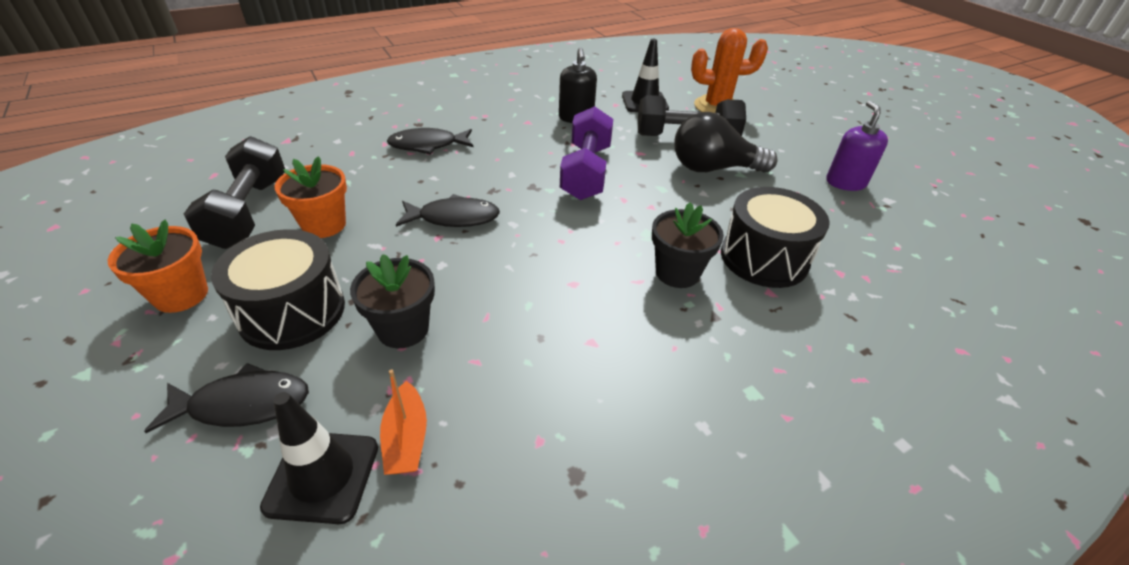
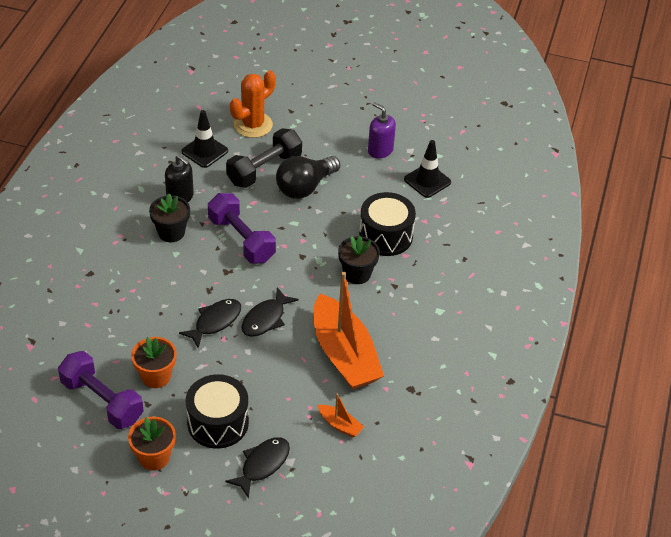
camera: 45 degrees left, 5 degrees up
(249, 212) = (102, 401): black dumbbell -> purple dumbbell
(322, 476) = (329, 458): black traffic cone -> black traffic cone (427, 181)
(403, 329) = (277, 391): black flower pot -> black flower pot (171, 232)
(427, 145) = (124, 286): black fish -> black fish (265, 319)
(542, 349) = (344, 354): none -> orange boat

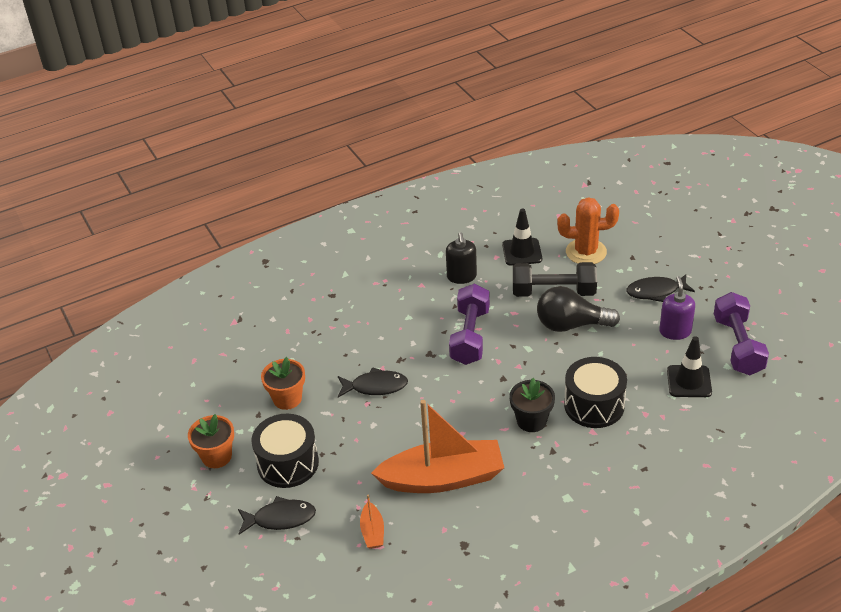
camera: 50 degrees right, 5 degrees down
(102, 401) = (232, 391): purple dumbbell -> purple dumbbell (738, 346)
(171, 232) = (423, 299): black flower pot -> none
(265, 319) = (415, 409): black fish -> black fish (655, 291)
(344, 354) = (443, 478): orange boat -> orange boat turned 120 degrees counterclockwise

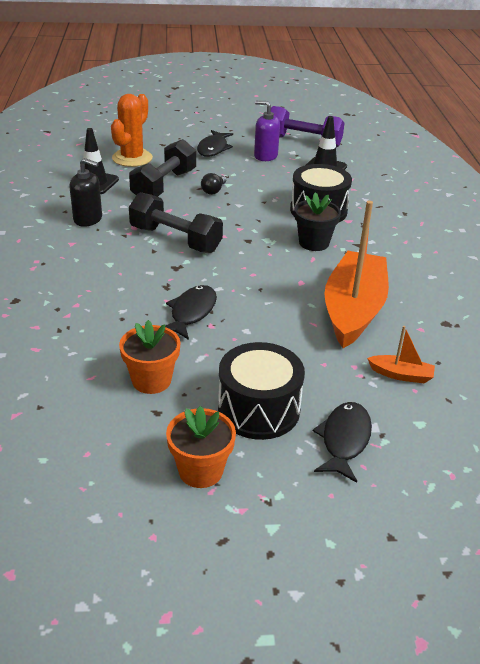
camera: 70 degrees left, 5 degrees down
(470, 336) = (175, 239): purple dumbbell -> black dumbbell
(571, 325) = (213, 191): black light bulb -> black light bulb, size x0.47

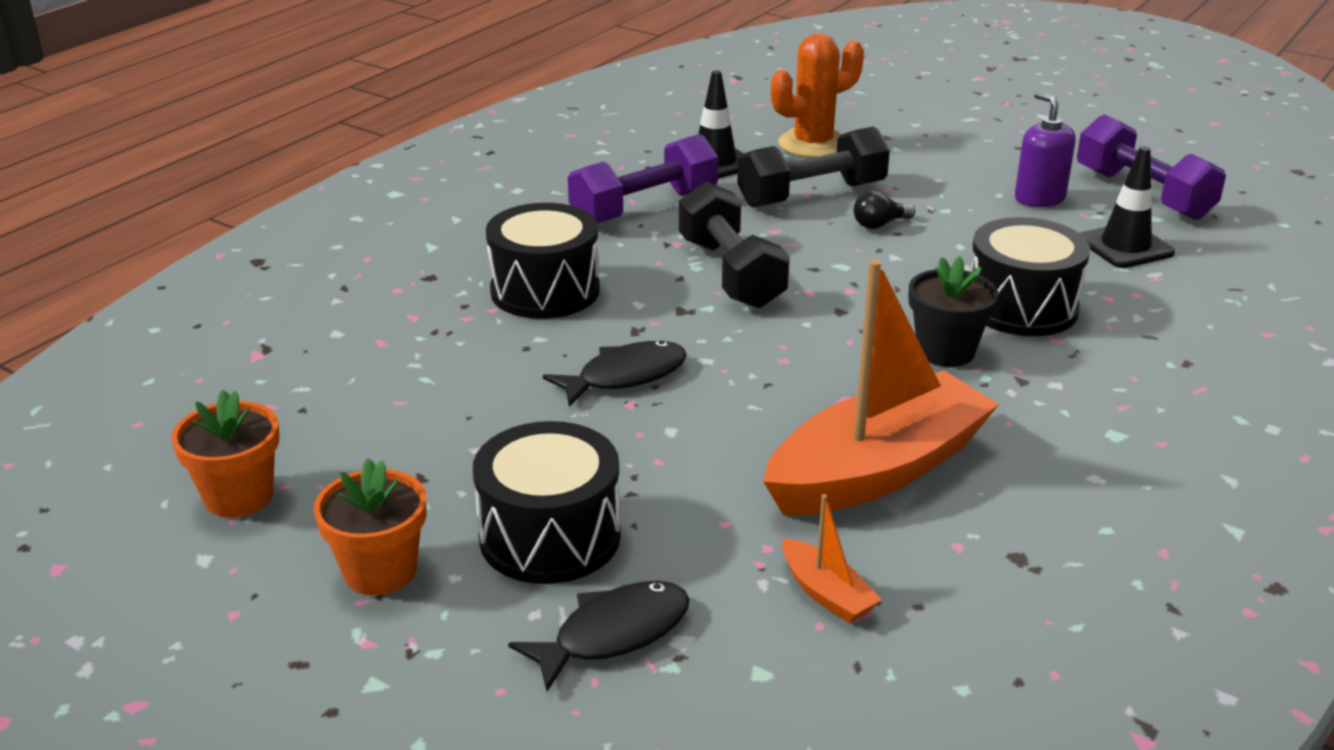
camera: 40 degrees right, 5 degrees down
(88, 219) = (644, 208): black soap dispenser -> purple dumbbell
(92, 283) = (545, 291): none -> black drum
(151, 380) = (463, 438): orange flower pot -> orange flower pot (239, 496)
(213, 148) = (962, 164): black fish -> none

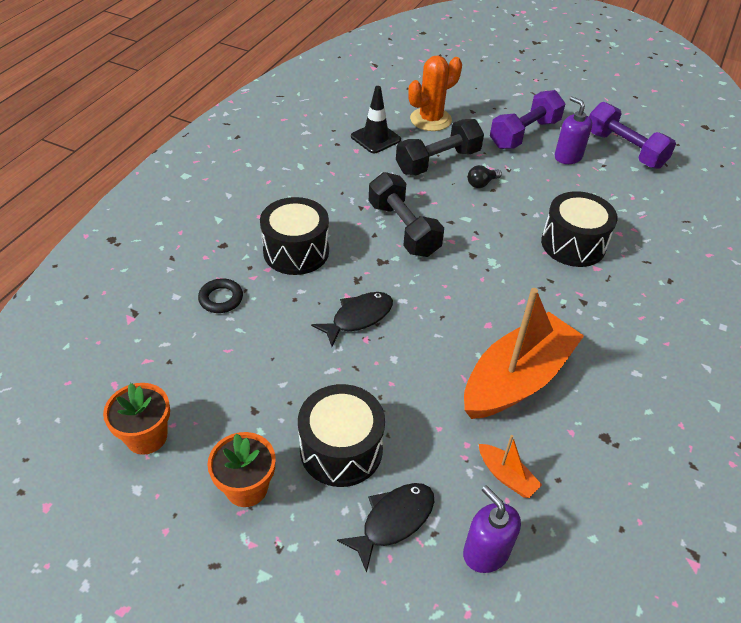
camera: 10 degrees left, 15 degrees up
(407, 340) = (221, 299): none -> black ring
(644, 208) = (341, 178): purple dumbbell -> purple dumbbell (524, 134)
(763, 689) = (486, 552): none -> purple soap dispenser
(945, 351) = (537, 282): black flower pot -> none
(1125, 246) = (622, 192): black traffic cone -> none

